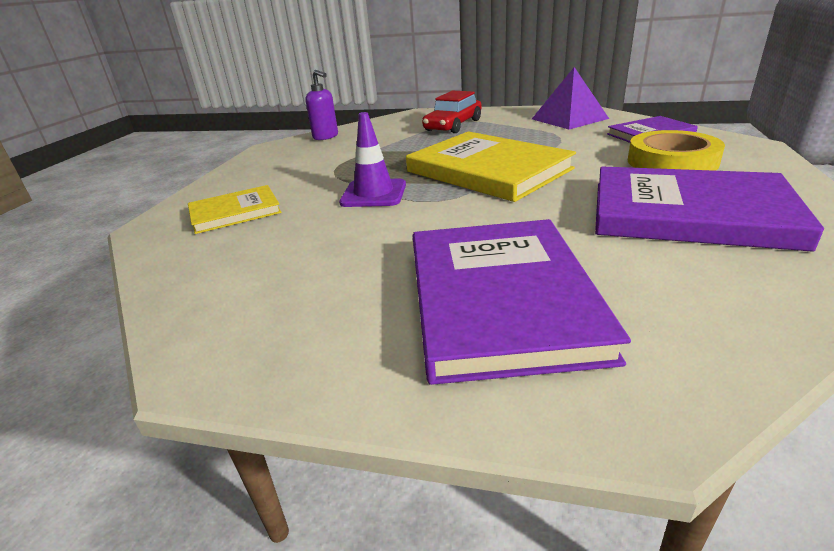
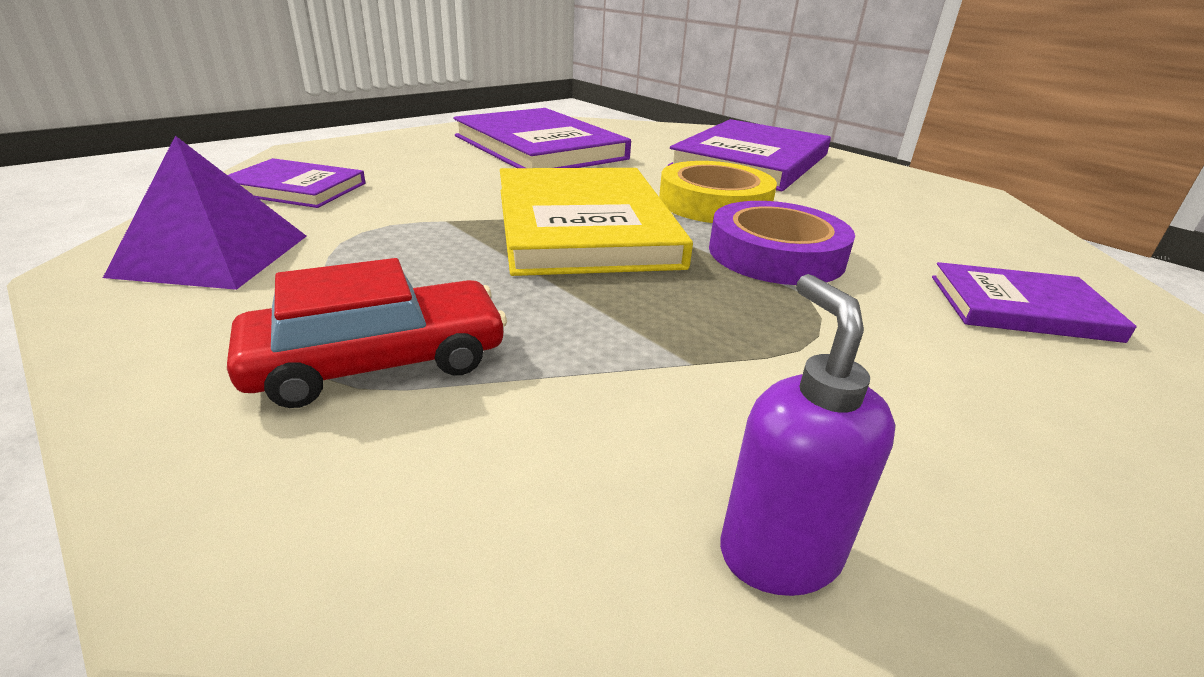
camera: 150 degrees left, 0 degrees up
(235, 212) = (1021, 307): yellow book -> purple book
(373, 194) = (776, 254): purple traffic cone -> purple tape
(672, 161) = (411, 165): yellow tape -> yellow tape (714, 203)

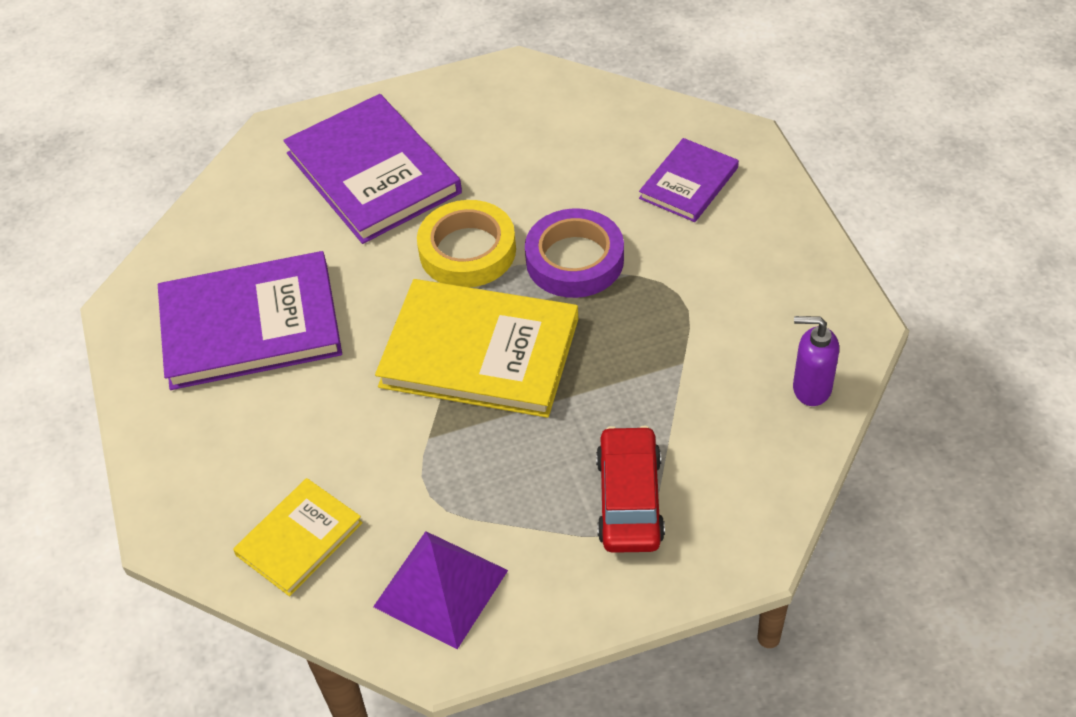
camera: 60 degrees left, 20 degrees up
(295, 188) = (299, 539): purple book -> yellow book

